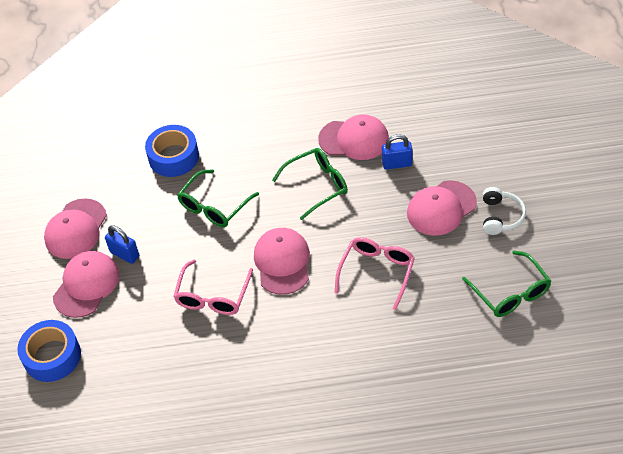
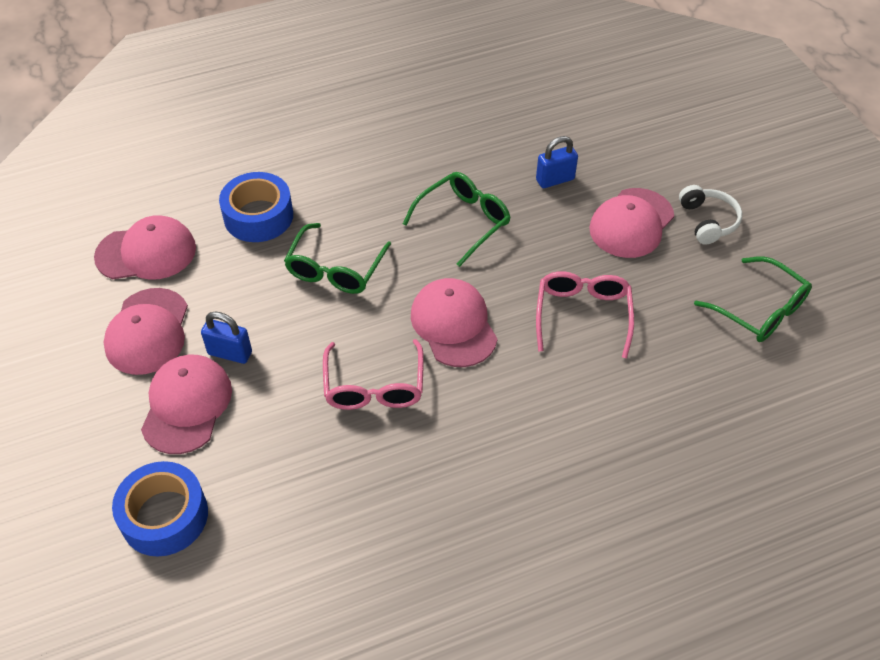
camera: 20 degrees left, 0 degrees up
(354, 139) = (489, 159): pink cap -> pink cap (146, 252)

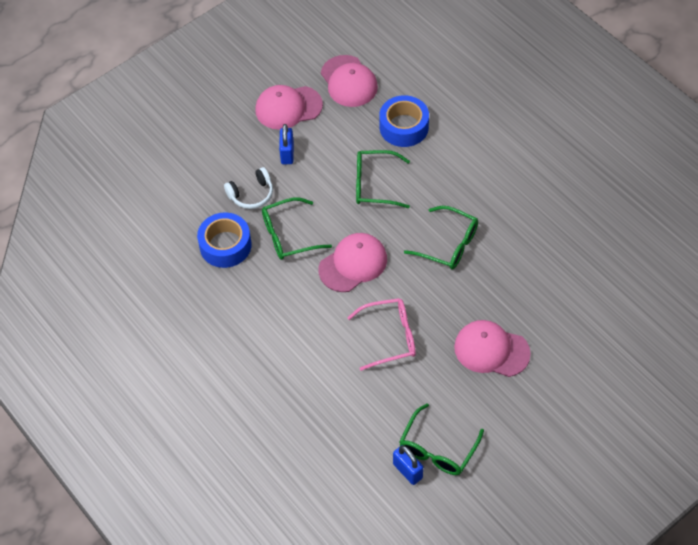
camera: 75 degrees right, 5 degrees up
(164, 516) = (169, 166): blue tape -> blue tape (225, 245)
(186, 405) = (243, 147): pink cap -> none
(374, 386) = (288, 235): pink glasses -> green glasses
(555, 180) = (516, 291): blue padlock -> blue padlock (407, 471)
(708, 221) = (515, 401): white headphones -> white headphones (251, 194)

